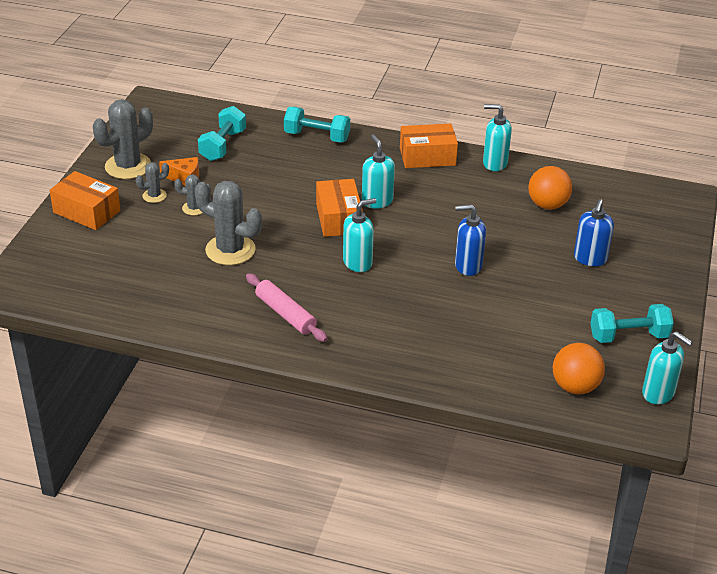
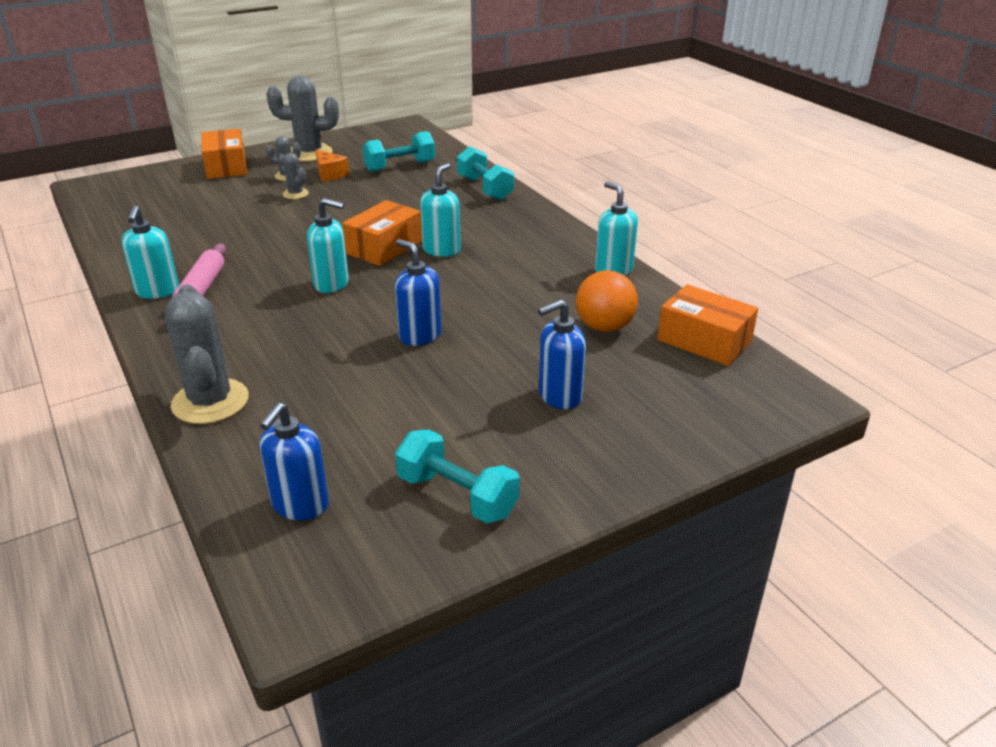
camera: 45 degrees right, 5 degrees down
(230, 250) = (260, 230): grey cactus -> grey cactus (210, 402)
(427, 156) = (555, 239): orange box -> orange box (704, 341)
(575, 386) = (300, 505): orange ball -> blue soap dispenser
(658, 393) = (372, 580): turquoise soap dispenser -> turquoise soap dispenser (157, 291)

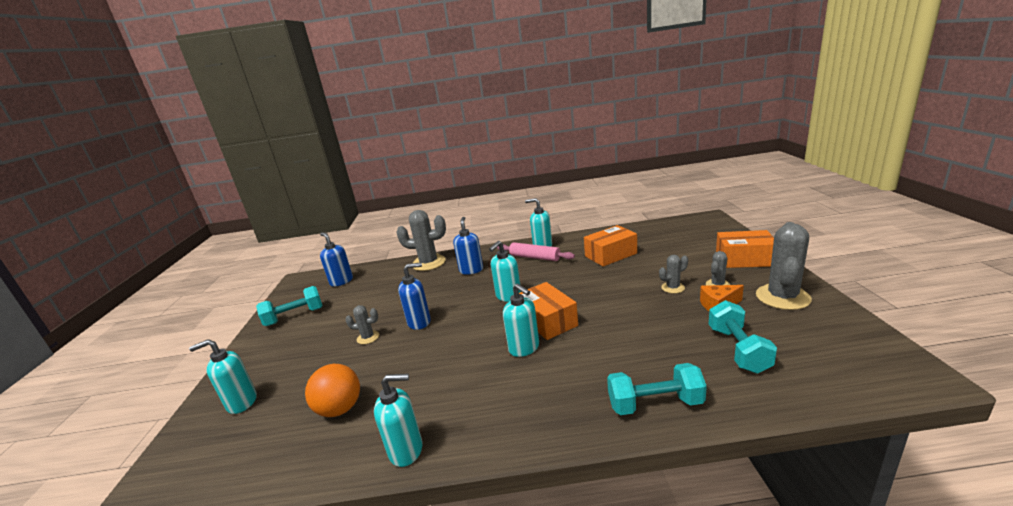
camera: 120 degrees right, 10 degrees down
(475, 367) = (368, 337): none -> grey cactus
(559, 396) = (307, 363): blue soap dispenser -> blue soap dispenser (471, 270)
(661, 412) = (241, 402): none -> turquoise soap dispenser
(704, 341) = (258, 466): orange box -> orange box (610, 255)

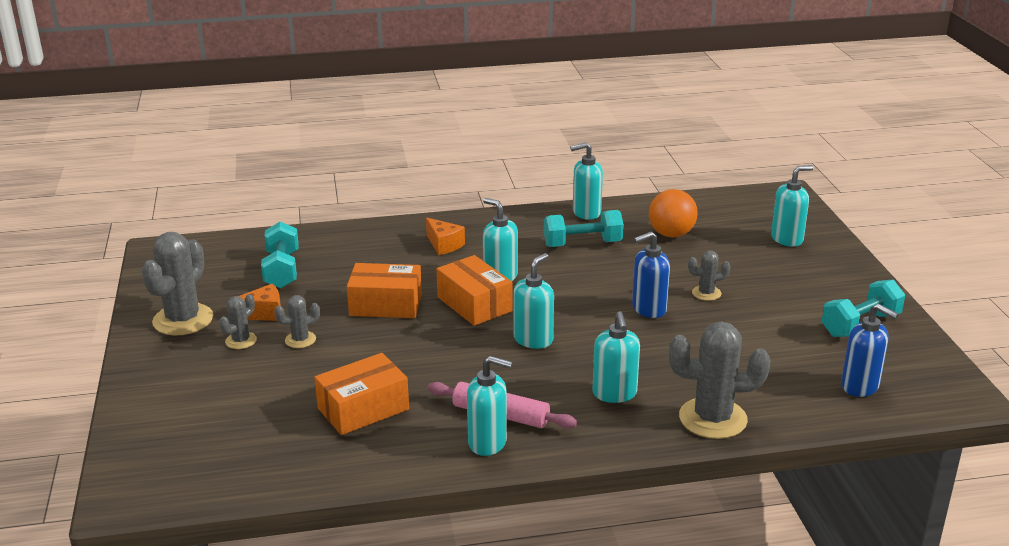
camera: 170 degrees right, 5 degrees up
(471, 270) = (614, 394): blue soap dispenser -> turquoise soap dispenser
(579, 389) = (444, 245): none -> orange cheese
(655, 404) = (381, 235): turquoise dumbbell -> turquoise dumbbell (582, 244)
(744, 259) = (167, 381): orange box -> orange box (386, 305)

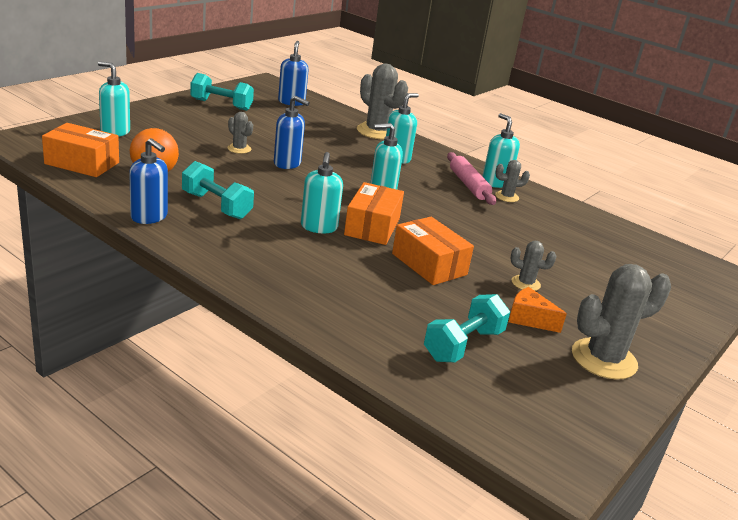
camera: 135 degrees left, 0 degrees up
(241, 341) = (571, 311): grey cactus -> grey cactus (506, 197)
(363, 409) = (539, 228): orange box -> orange box (82, 163)
(444, 245) = (300, 271): orange cheese -> none
(586, 213) = (149, 217): turquoise soap dispenser -> blue soap dispenser

